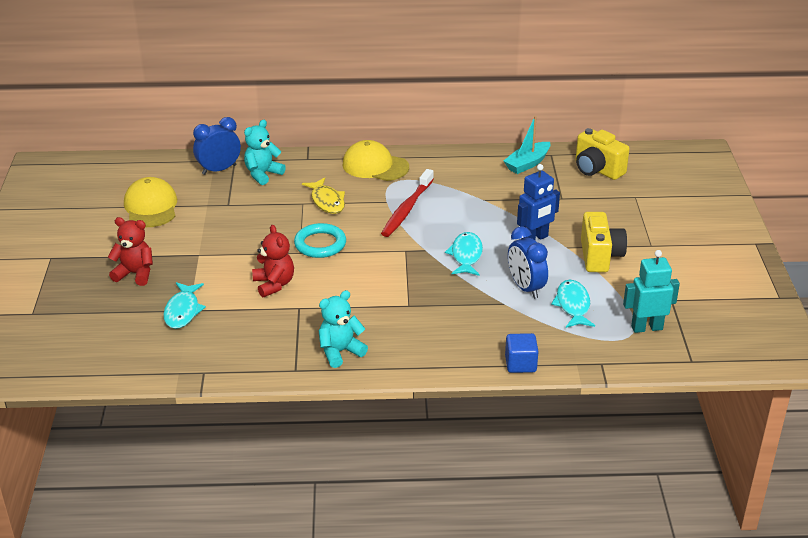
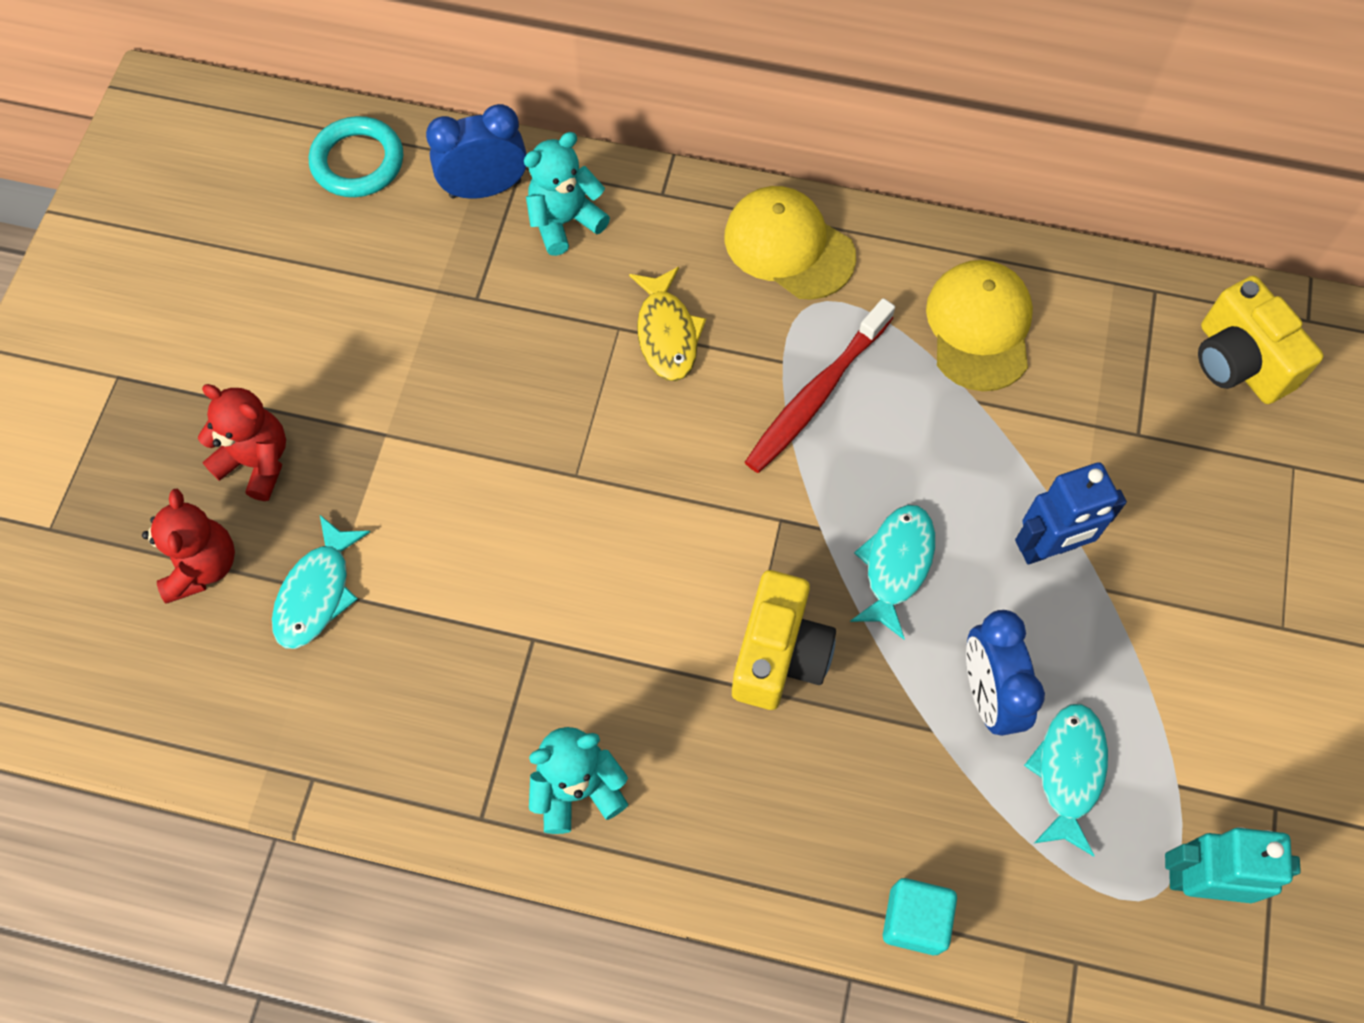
camera: 15 degrees right, 30 degrees up
(151, 207) = (332, 272): yellow cap -> yellow cap (979, 327)
(274, 284) = (503, 558): red teddy bear -> red teddy bear (202, 566)
(320, 244) = (621, 460): turquoise ring -> turquoise ring (358, 162)
(520, 364) = (914, 920): blue cube -> turquoise cube
(527, 164) = (1098, 309): turquoise boat -> none
(600, 256) = (1166, 636): yellow camera -> yellow camera (779, 655)

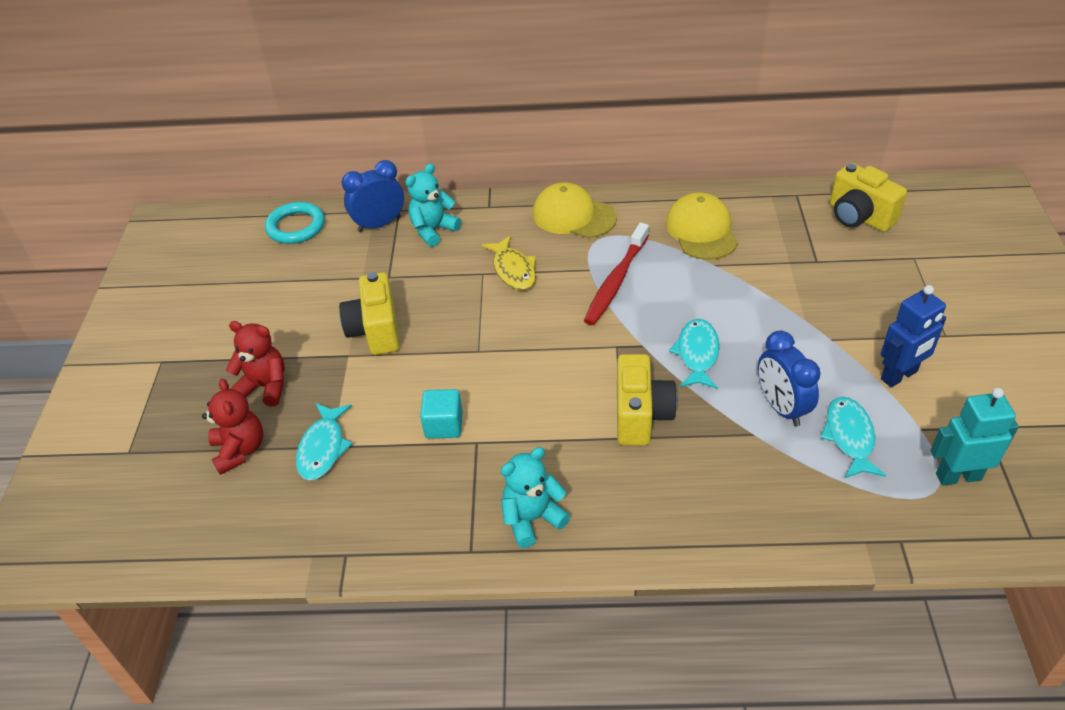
camera: 10 degrees left, 20 degrees down
(435, 399) = (375, 331): none -> yellow camera
(914, 920) = (785, 542): turquoise cube -> turquoise cube (444, 425)
(1048, 548) = (787, 326): blue robot -> blue robot (899, 376)

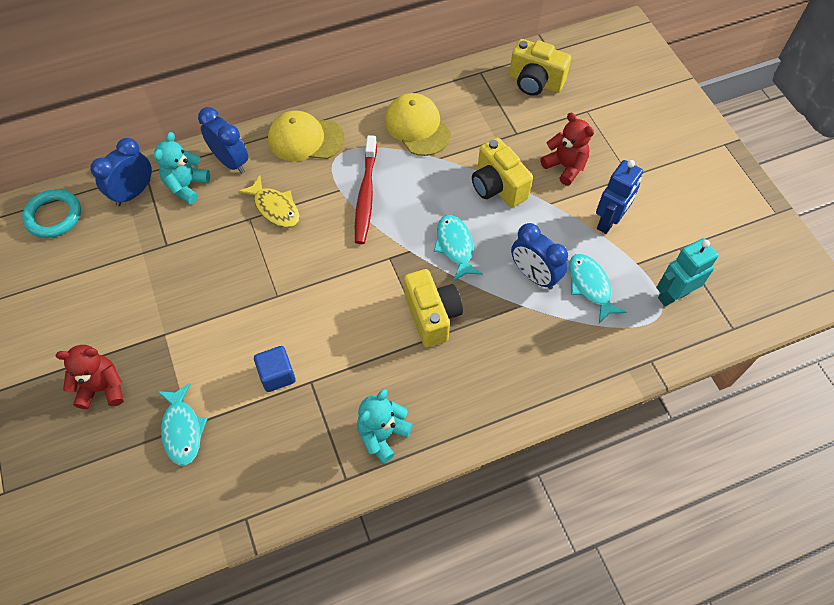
camera: 25 degrees left, 15 degrees up
(240, 450) = (108, 456): red teddy bear -> red teddy bear (565, 166)
(375, 331) = (178, 303): yellow camera -> yellow camera (497, 187)
(444, 425) = (277, 375): turquoise cube -> blue cube
(487, 219) = (231, 162): none -> blue clock

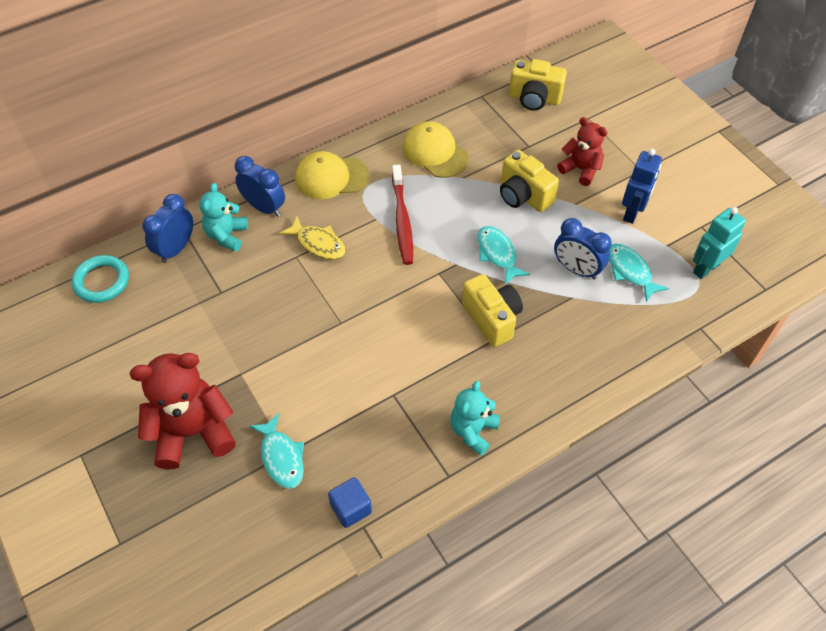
camera: 10 degrees left, 5 degrees down
(102, 388) = (193, 432): red teddy bear -> red teddy bear, size x1.68
(277, 375) = (359, 393): blue cube -> blue cube (351, 508)

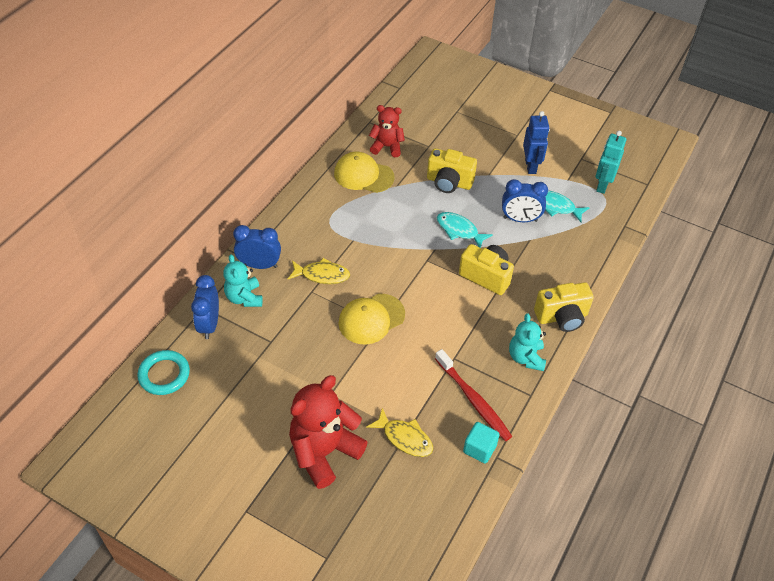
camera: 30 degrees left, 5 degrees down
(281, 457) = (405, 438): turquoise fish -> yellow fish
(331, 177) = (297, 222): yellow cap -> yellow cap (371, 319)
(351, 508) = (479, 449): blue cube -> turquoise cube
(402, 220) = (373, 233): red toothbrush -> red toothbrush (473, 400)
(534, 99) = (409, 111): yellow camera -> yellow camera (562, 317)
(580, 169) = (476, 149): red teddy bear -> red teddy bear (387, 147)

